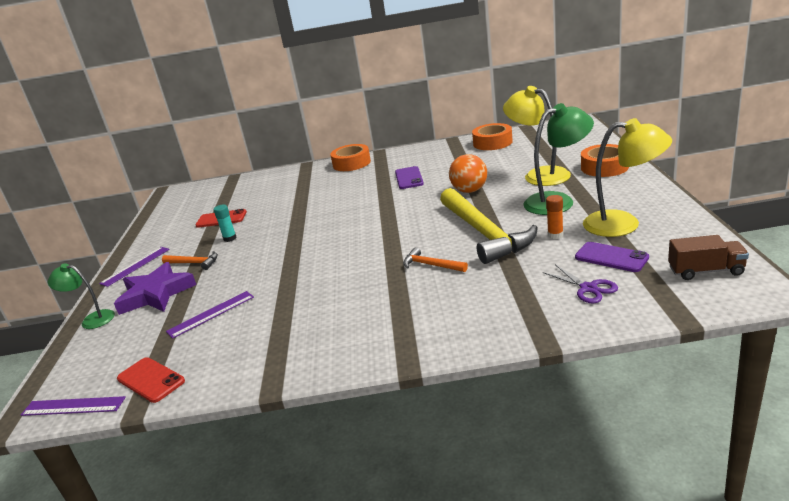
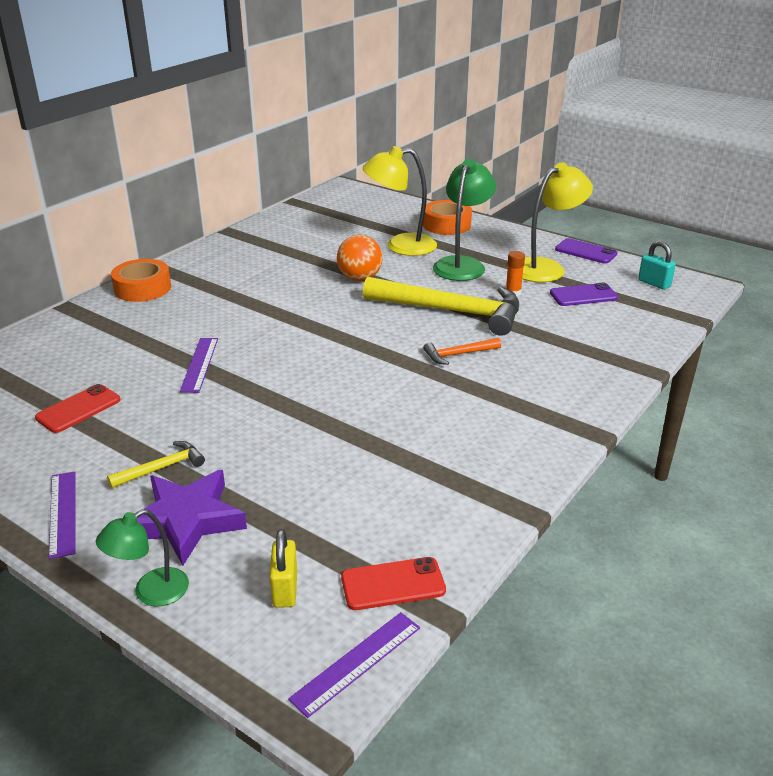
camera: 55 degrees left, 5 degrees up
(121, 351) = (285, 589): none -> yellow padlock
(194, 263) = (162, 468): orange hammer -> yellow hammer
(211, 314) = (319, 498): purple ruler -> purple ruler (199, 364)
(230, 238) = (151, 423): turquoise glue stick -> none
(409, 178) = (262, 284): purple phone -> purple phone (586, 251)
(492, 143) = (288, 225): orange tape -> none
(588, 288) = (609, 323): purple scissors -> none
(705, 271) = (654, 283): brown truck -> turquoise padlock

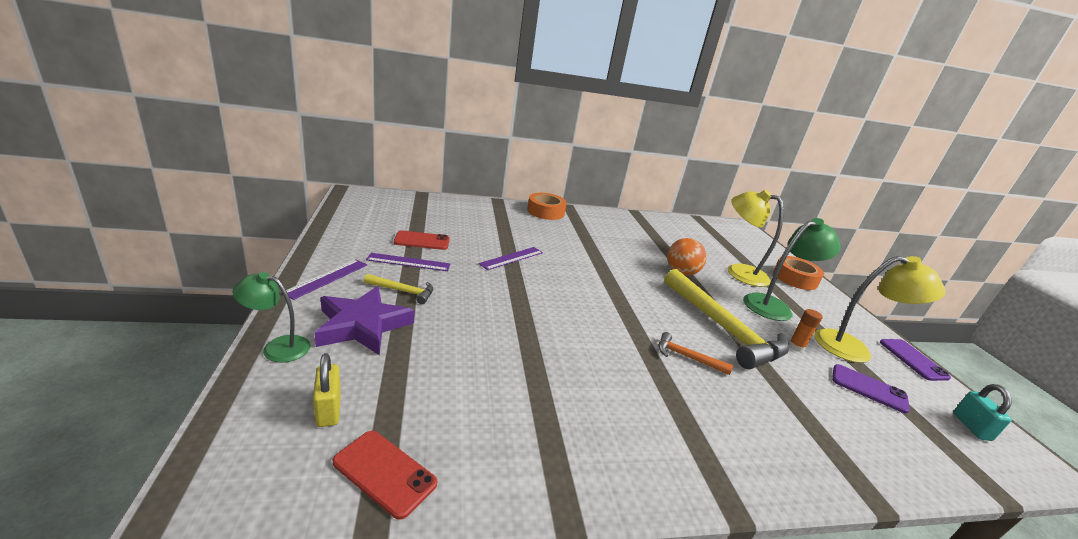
camera: 40 degrees right, 5 degrees down
(285, 589) = (329, 409): yellow padlock -> yellow padlock turned 60 degrees counterclockwise
(357, 662) = (265, 506): purple ruler -> purple ruler (409, 262)

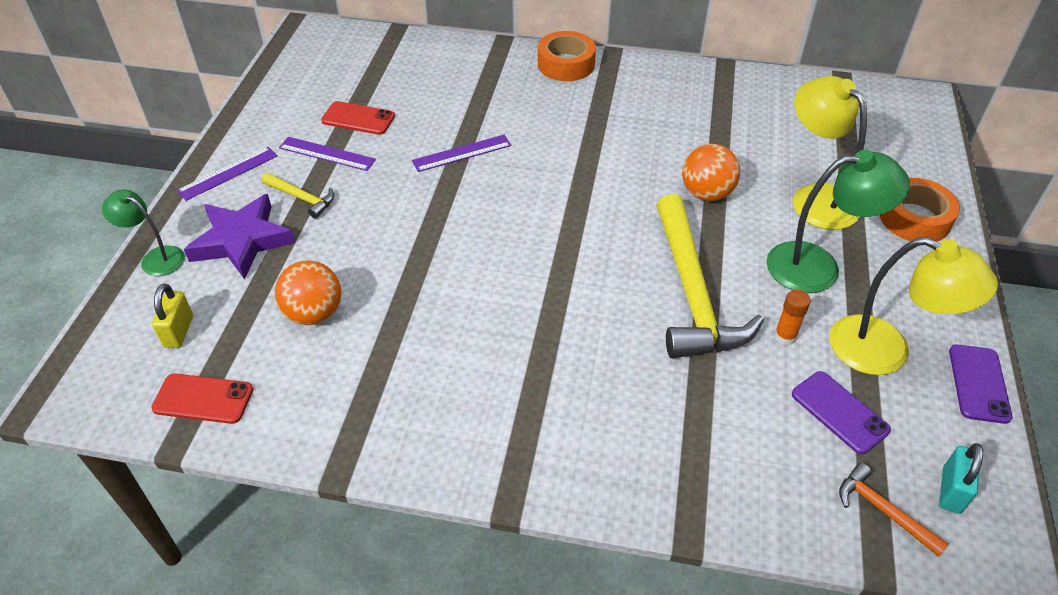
camera: 25 degrees right, 20 degrees up
(385, 472) = (203, 399): red phone -> red phone turned 45 degrees counterclockwise
(460, 375) = (314, 313): none -> orange ball
(687, 357) = (600, 328): orange hammer -> orange hammer (883, 510)

